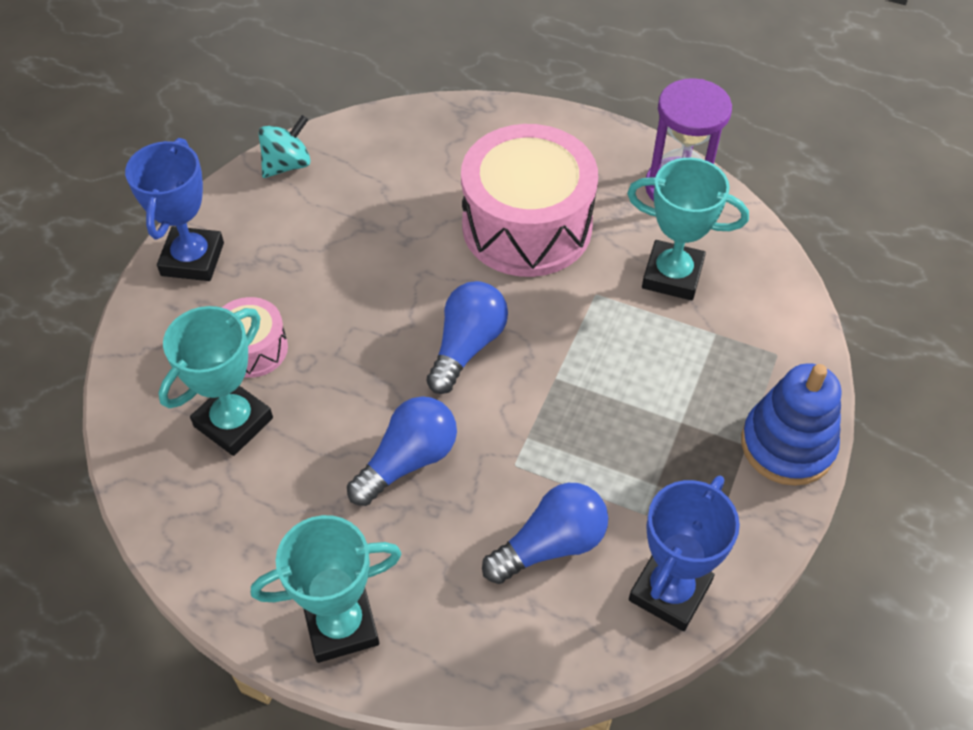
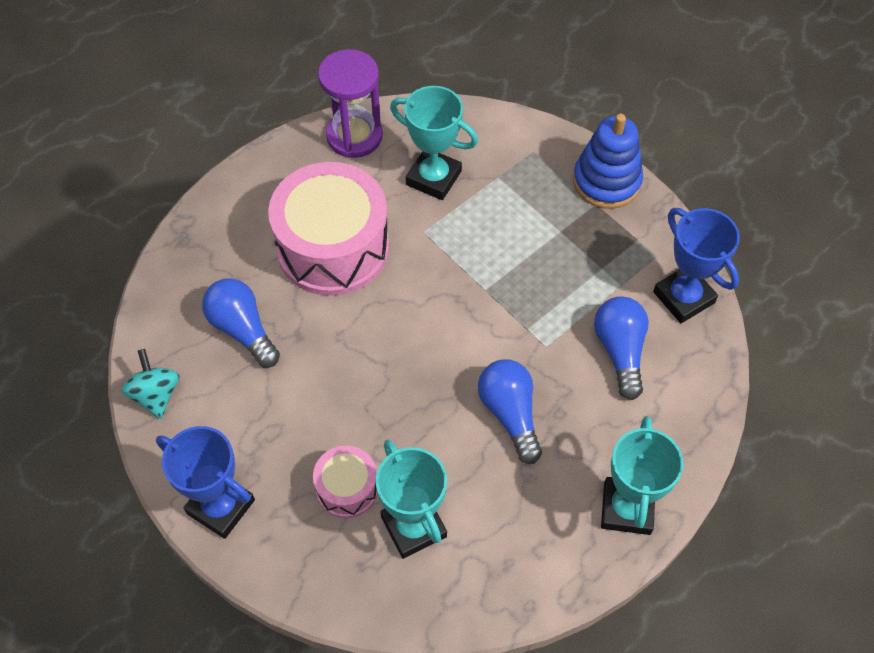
camera: 65 degrees left, 5 degrees up
(467, 346) = (426, 334): blue light bulb -> blue light bulb (242, 329)
(672, 275) = (433, 178): turquoise trophy -> turquoise trophy turned 75 degrees clockwise

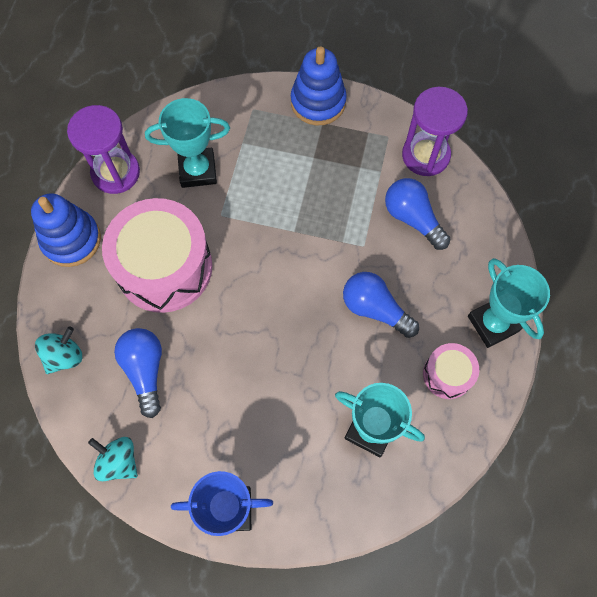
camera: 35 degrees left, 10 degrees up
(181, 271) = (64, 356): none -> turquoise spinning top
(242, 329) = (145, 370): blue light bulb -> blue light bulb turned 60 degrees clockwise
(267, 172) = (71, 240): none -> blue stacking toy
(347, 488) = (307, 435): pink drum -> pink drum (447, 374)
(683, 297) = (425, 155): blue trophy -> purple hourglass

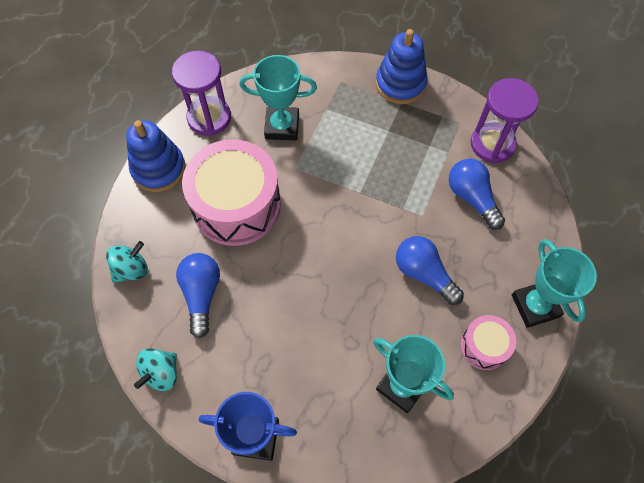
camera: 10 degrees right, 5 degrees down
(119, 461) = (161, 373): turquoise spinning top -> turquoise spinning top turned 105 degrees counterclockwise

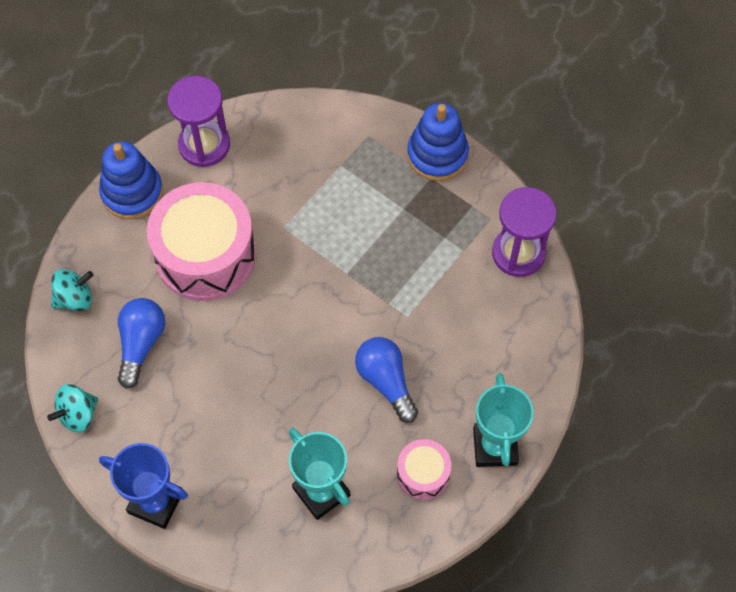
camera: 15 degrees right, 0 degrees up
(282, 126) = (283, 175): turquoise trophy -> none
(472, 198) = (470, 310): blue light bulb -> none

